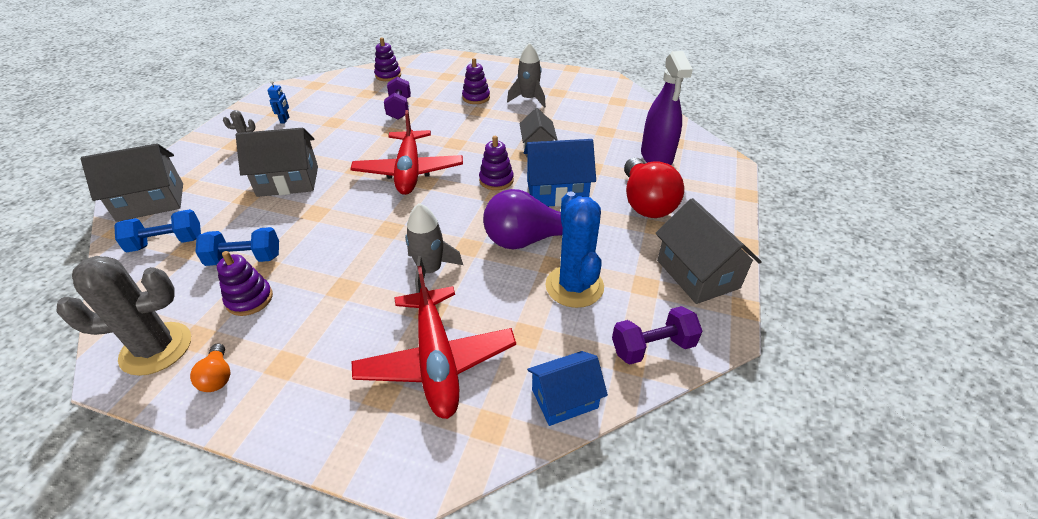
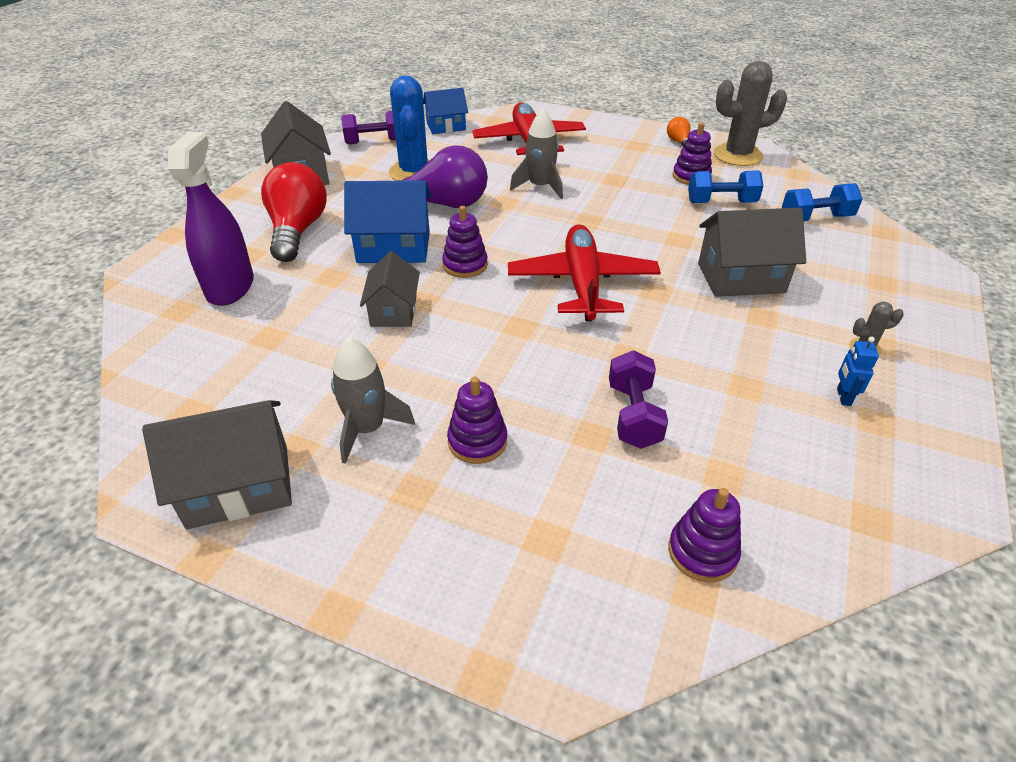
camera: 175 degrees left, 0 degrees up
(151, 202) = (891, 260): grey house -> grey house (239, 486)

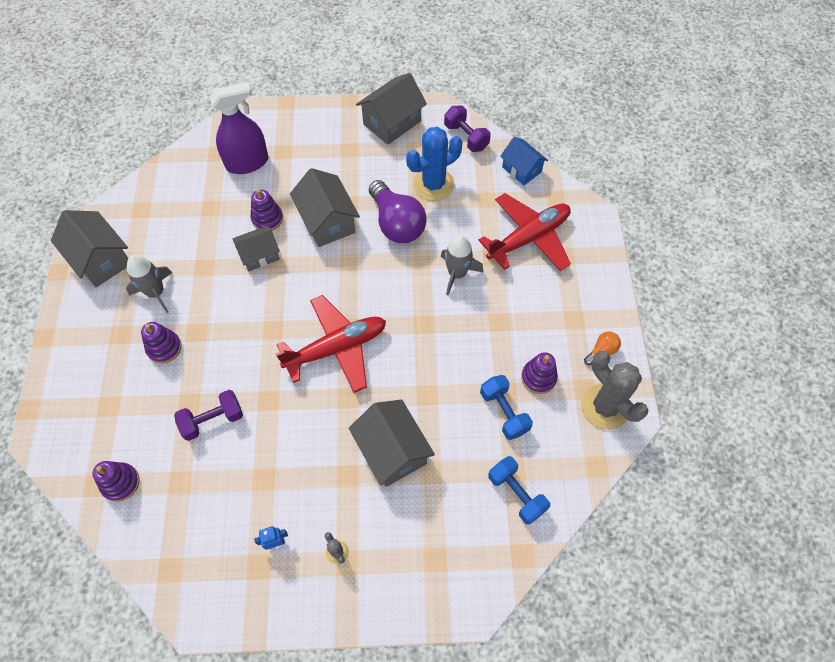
camera: 65 degrees right, 20 degrees up
(297, 231) = (321, 160): red light bulb -> none
(393, 247) = (327, 221): blue house -> grey house
(465, 265) = (326, 271): purple stacking toy -> purple stacking toy (267, 219)

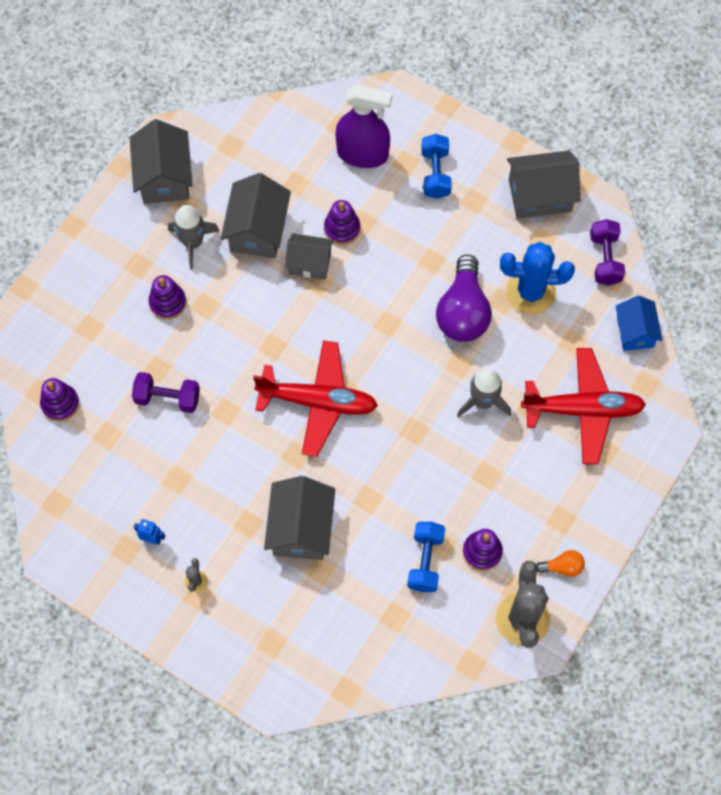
camera: 35 degrees right, 5 degrees up
(327, 221) = (397, 267): grey house -> grey house (257, 230)
(516, 494) = (381, 638): blue dumbbell -> blue dumbbell (435, 174)

